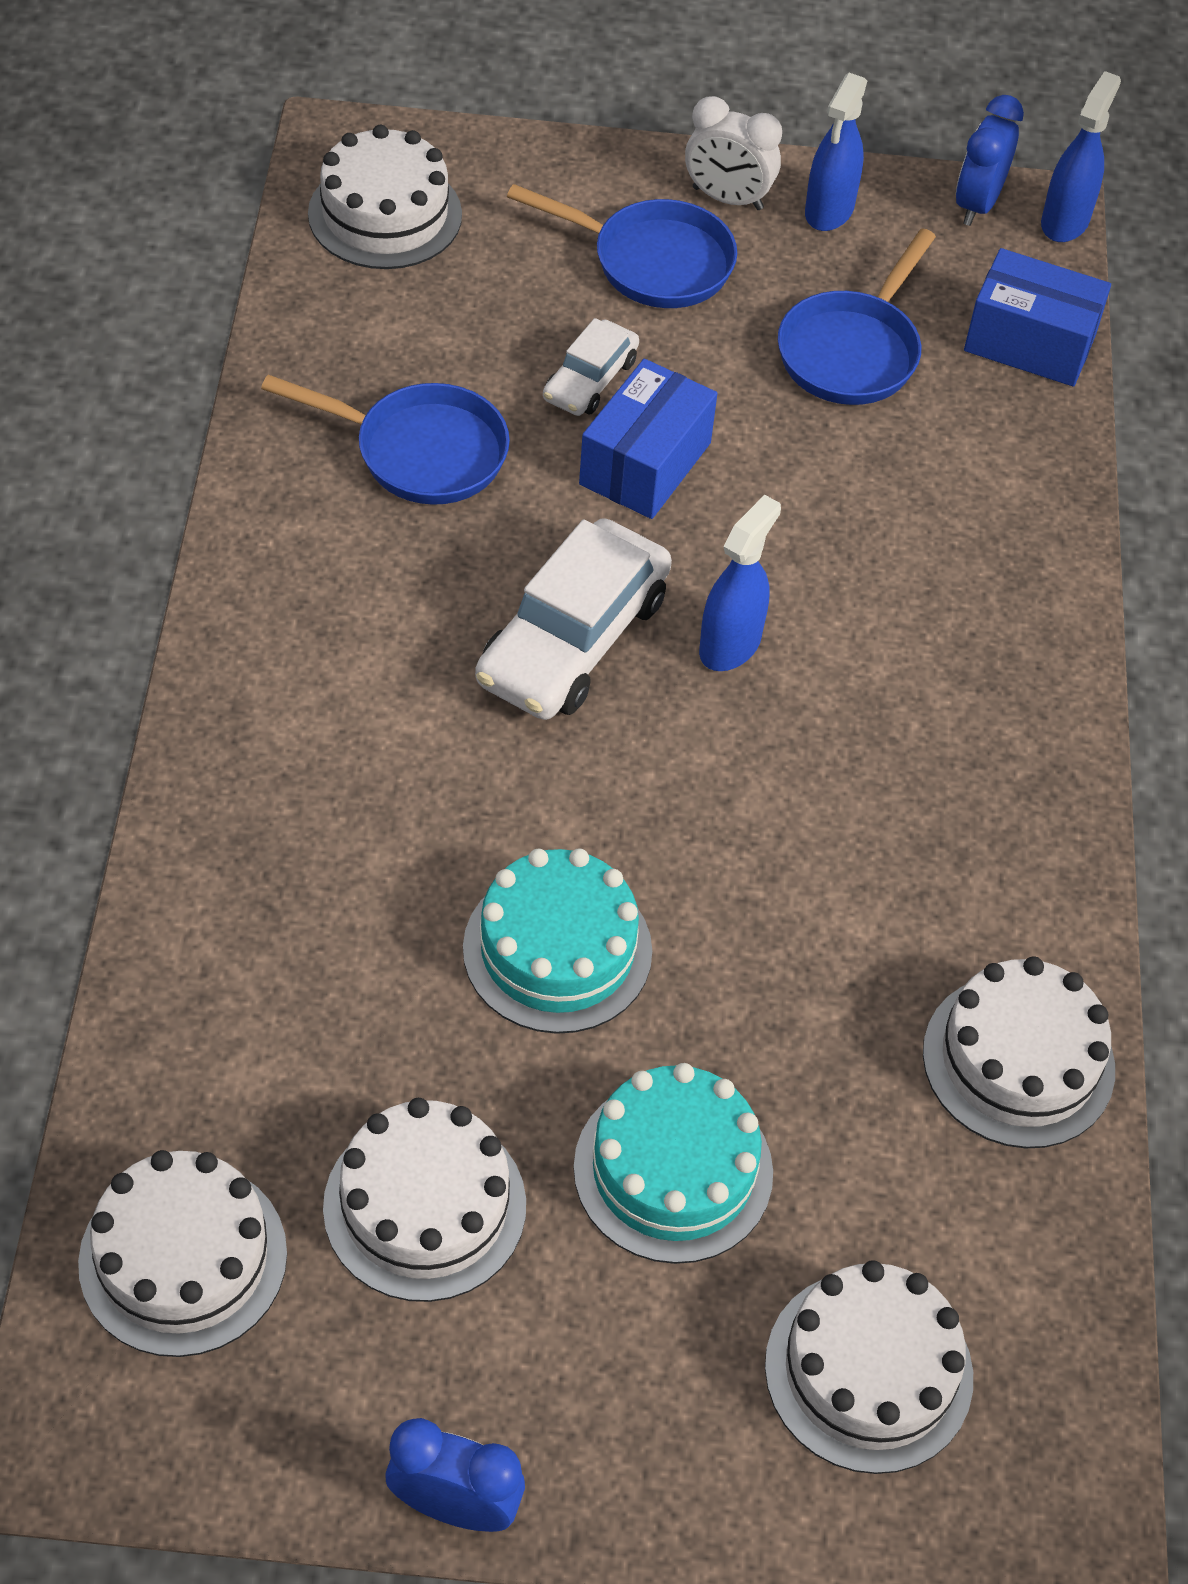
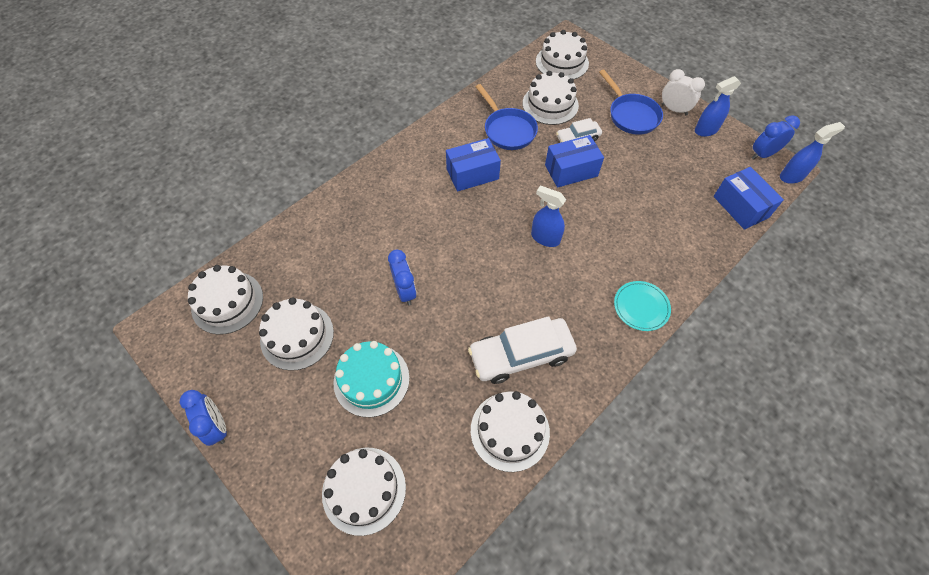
camera: 45 degrees right, 5 degrees up
(443, 602) = (472, 174): none -> blue box
(456, 334) = (550, 104): none -> white cake
(557, 950) = (405, 291): turquoise cake -> blue clock
(573, 639) = (499, 207): white car -> white car (521, 355)
(727, 198) = (674, 109): white clock -> white clock turned 150 degrees clockwise
(730, 644) = (545, 238): blue spray bottle -> blue spray bottle turned 135 degrees counterclockwise
(852, 351) = (672, 175): blue pan -> none
(1031, 662) = (641, 307): none -> turquoise plate

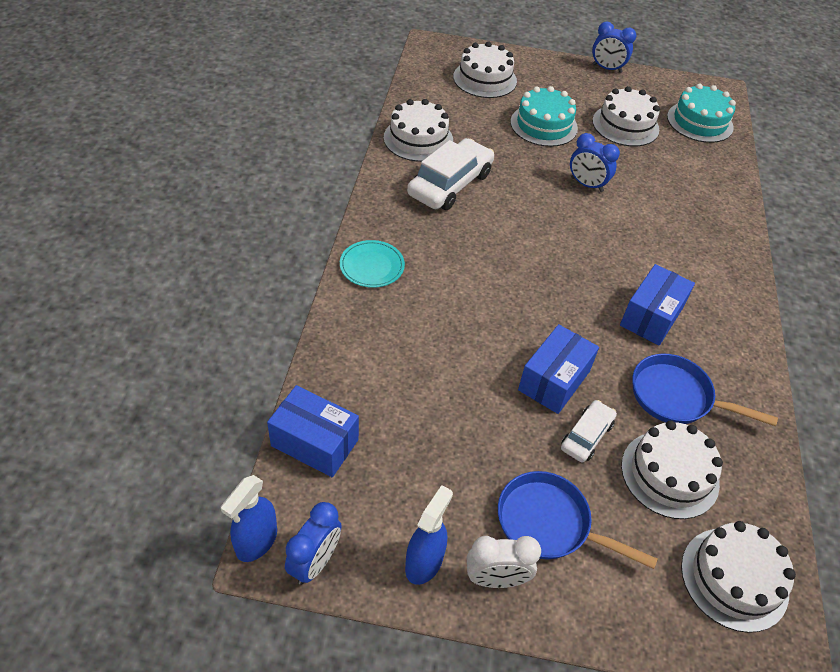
camera: 140 degrees right, 10 degrees down
(227, 302) = (700, 122): white cake -> turquoise cake
(545, 238) = (513, 286): blue spray bottle -> none

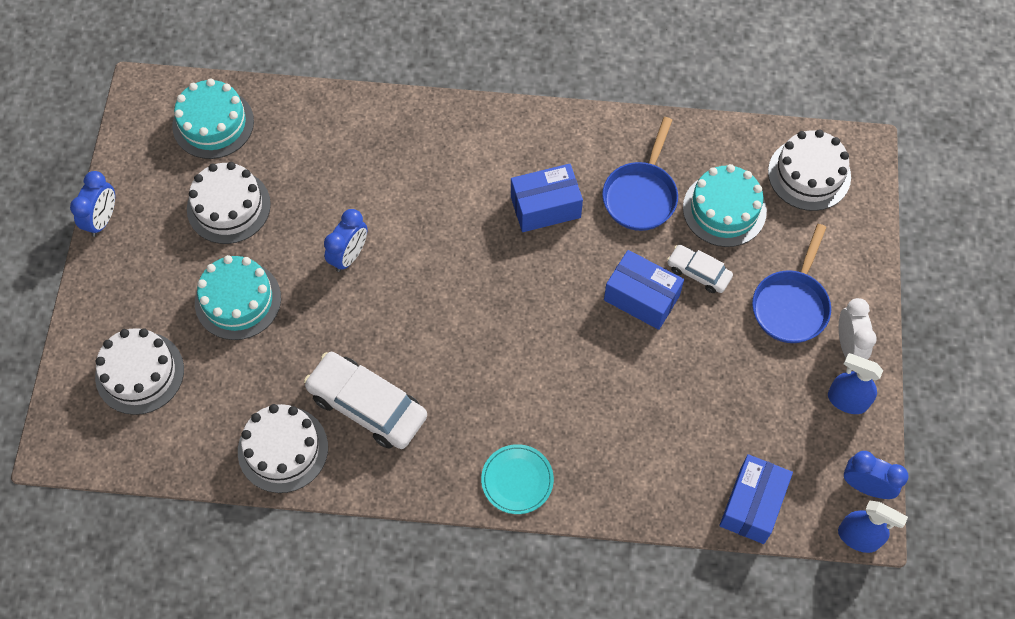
camera: 90 degrees left, 15 degrees up
(651, 316) = (545, 207): blue box -> blue box turned 45 degrees counterclockwise
(669, 474) = (724, 209): white cake -> turquoise cake

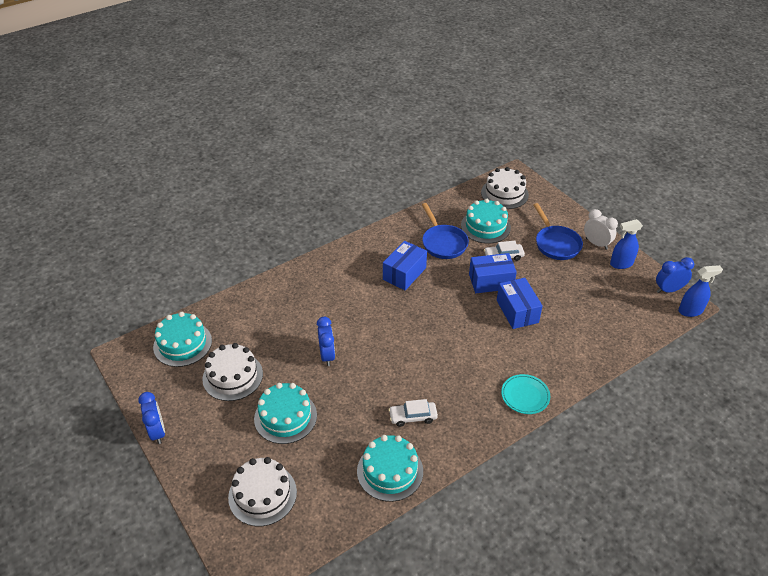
camera: 40 degrees left, 20 degrees down
(283, 449) = (390, 471): white cake -> turquoise cake
(367, 406) = (413, 417): white car -> white car, size x0.55
(752, 505) = (636, 329): blue box -> blue box (517, 311)

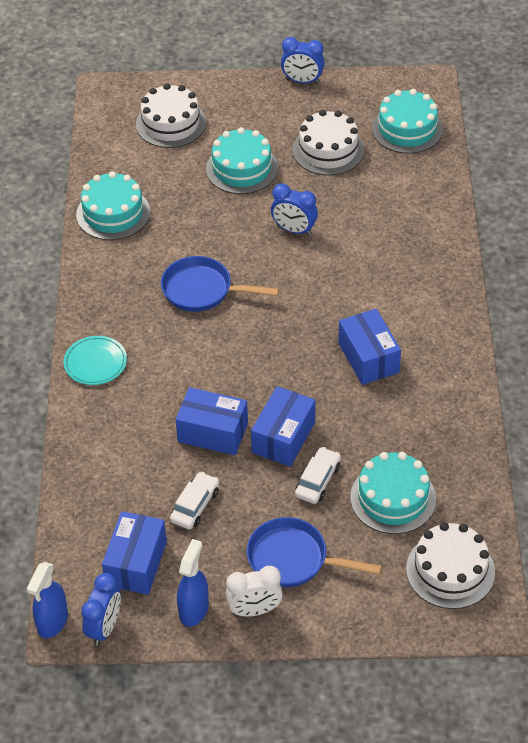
camera: 125 degrees right, 5 degrees up
(413, 417) = (155, 259): white car -> white car (195, 505)
(443, 243) = (395, 429): blue pan -> blue pan (202, 290)
(624, 298) = (136, 563): none -> blue box

